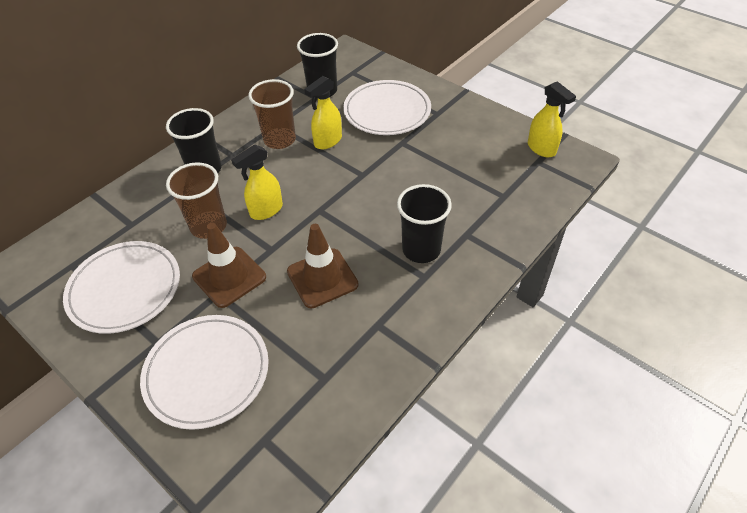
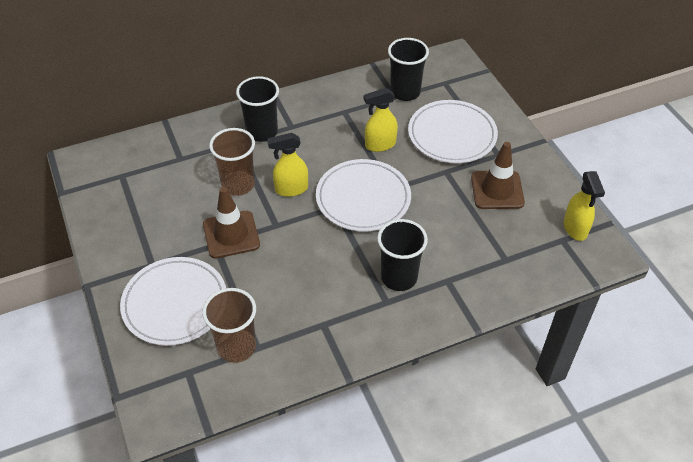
camera: 25 degrees right, 0 degrees up
(125, 289) = (149, 212): white plate -> white plate (363, 198)
(279, 140) = (339, 127): brown cup -> brown cup (236, 347)
(322, 278) = (302, 267): brown traffic cone -> brown traffic cone (497, 190)

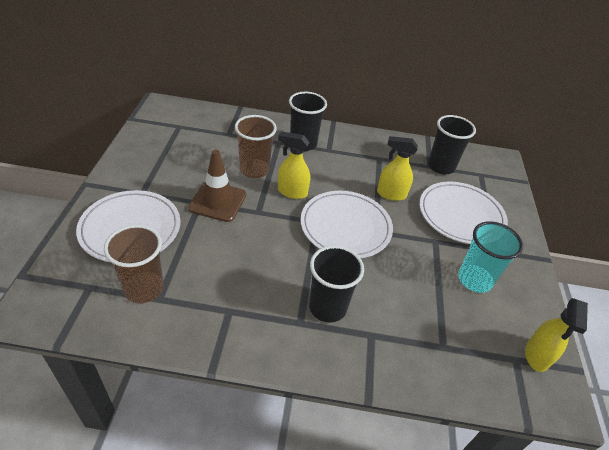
camera: 25 degrees right, 5 degrees down
(497, 190) = (474, 280): brown traffic cone -> turquoise cup

